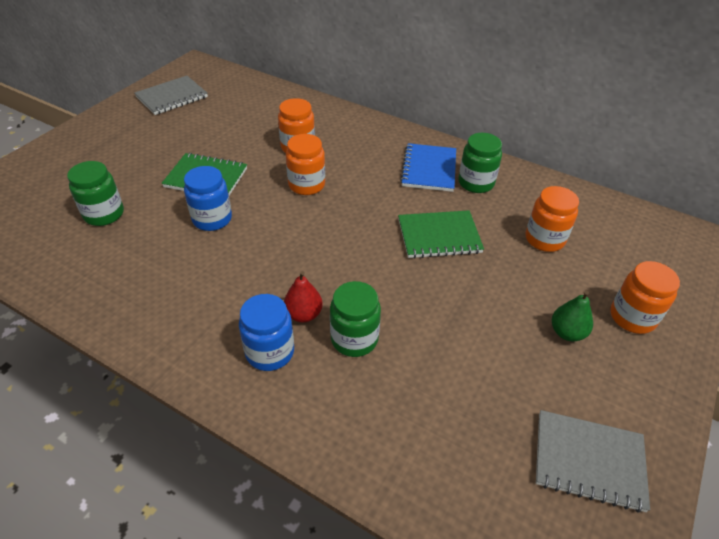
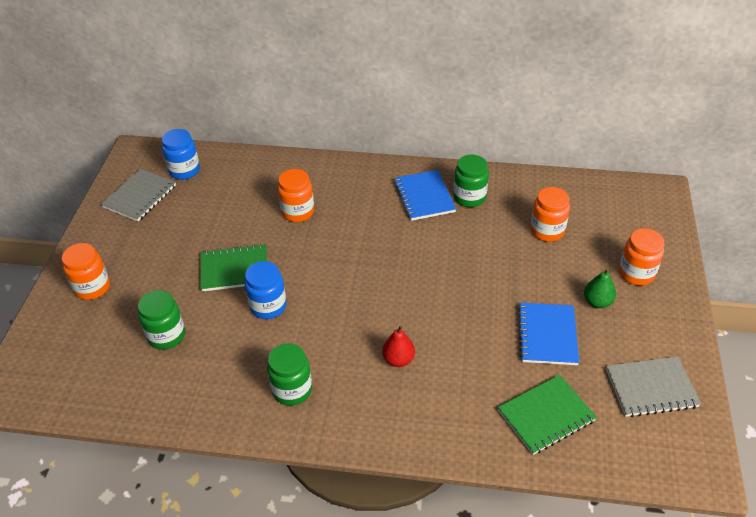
camera: 20 degrees left, 0 degrees up
(270, 352) = (391, 398): blue jar -> blue jar (184, 170)
(306, 185) = (329, 246): orange jar -> orange jar (92, 287)
(354, 339) = (448, 364): green jar -> green jar (292, 390)
(439, 236) = (465, 256): green notebook -> green notebook (546, 416)
(486, 348) = (547, 335): none -> blue notebook

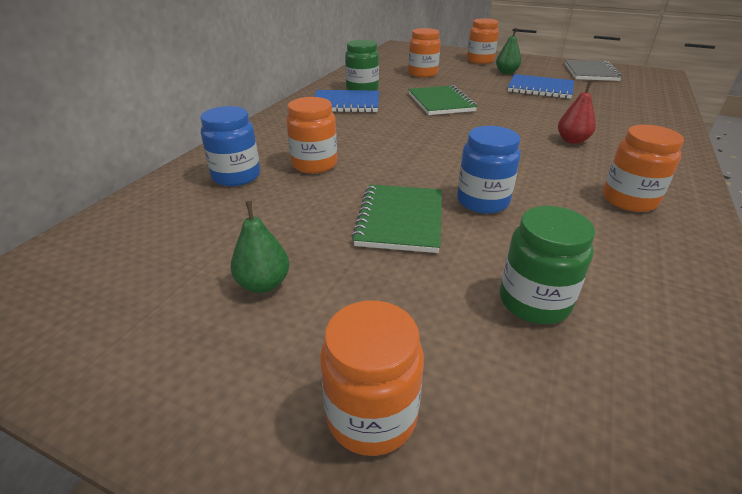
camera: 75 degrees left, 10 degrees down
(140, 196) = (127, 312): grey notebook -> none
(165, 231) = (264, 284): none -> green pear
(184, 170) = (116, 248): blue jar -> blue jar (236, 176)
(292, 390) = (629, 200): green jar -> orange jar
(546, 416) = (626, 100): green notebook -> green notebook (441, 102)

